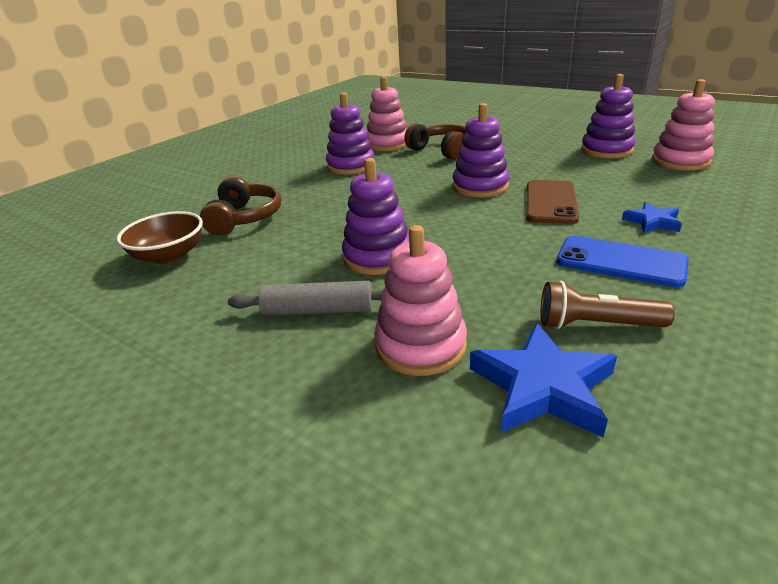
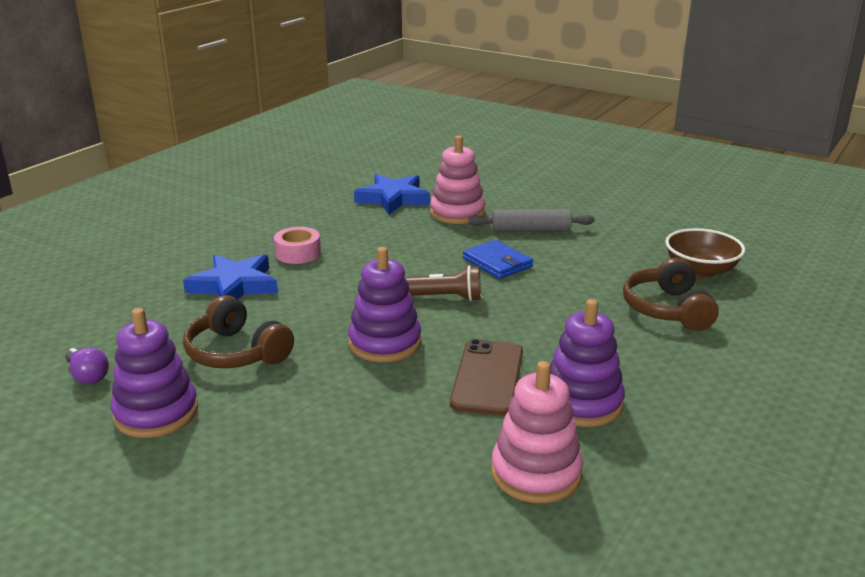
camera: 175 degrees right, 5 degrees down
(378, 257) = (497, 263): purple stacking toy -> blue wallet
(442, 150) = (427, 438): brown headphones -> brown headphones (236, 352)
(550, 202) = (313, 314): brown phone -> brown phone (487, 377)
(596, 325) = (347, 220): brown flashlight -> brown flashlight (440, 298)
(620, 262) = (298, 253): blue phone -> pink tape
(652, 222) = (234, 286): blue star -> blue star, size x1.74
(680, 161) = (88, 376): pink stacking toy -> purple light bulb

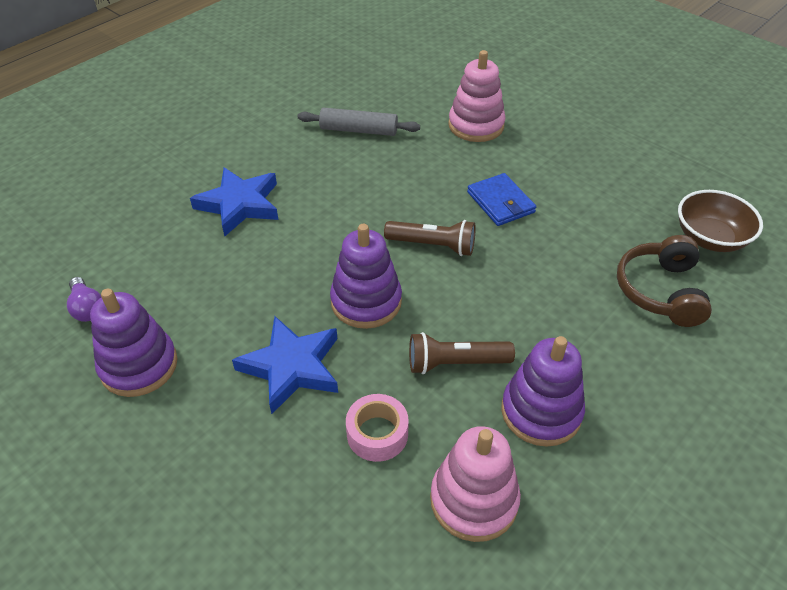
camera: 10 degrees right, 20 degrees up
(236, 352) = (225, 296): brown headphones -> none
(298, 253) = (308, 166): pink tape -> pink tape (377, 434)
(393, 199) = (416, 98): blue star -> blue star (291, 367)
(487, 377) = (455, 363): brown phone -> brown flashlight
(530, 230) = (545, 158): grey rolling pin -> grey rolling pin (358, 130)

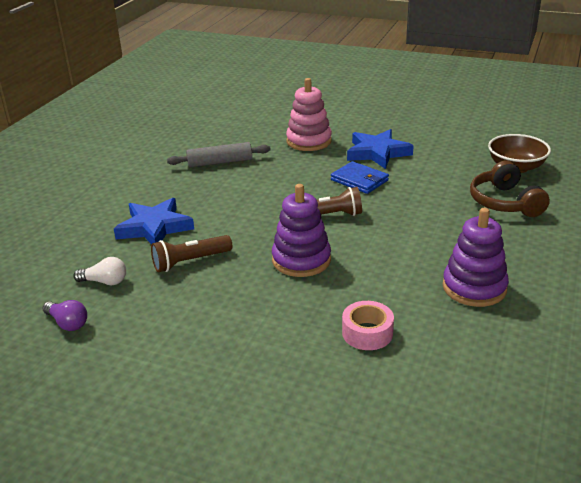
camera: 20 degrees left, 15 degrees down
(139, 365) = (142, 347): purple stacking toy -> none
(151, 264) = (105, 282): none -> white light bulb
(291, 367) = (272, 313): blue star -> blue star (377, 153)
(455, 363) = (394, 277): brown flashlight -> brown flashlight (190, 262)
(474, 500) = (464, 349): pink stacking toy -> none

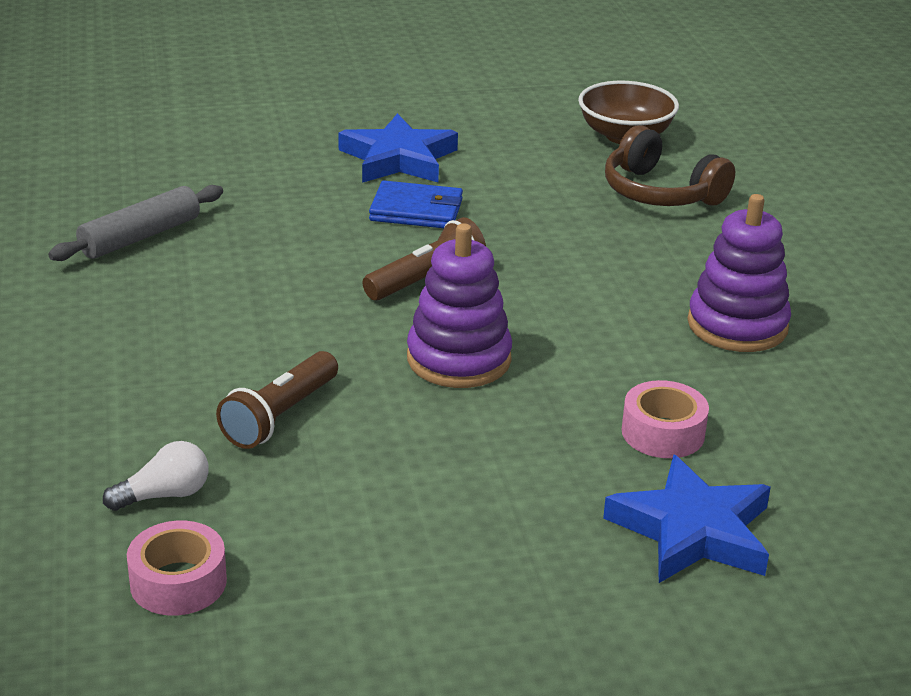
camera: 35 degrees left, 0 degrees up
(68, 323) = (178, 582): purple light bulb -> pink tape
(154, 227) = (148, 379): blue star -> blue star (692, 531)
(309, 141) = (262, 164): pink stacking toy -> none

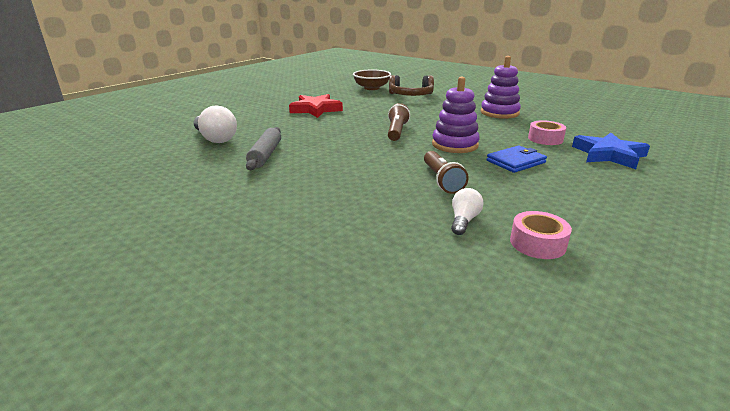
camera: 40 degrees left, 5 degrees down
(133, 167) = (215, 138): none -> white light bulb
(398, 159) = (316, 109): blue star -> red star
(416, 210) = (352, 118): blue wallet -> blue wallet (515, 161)

